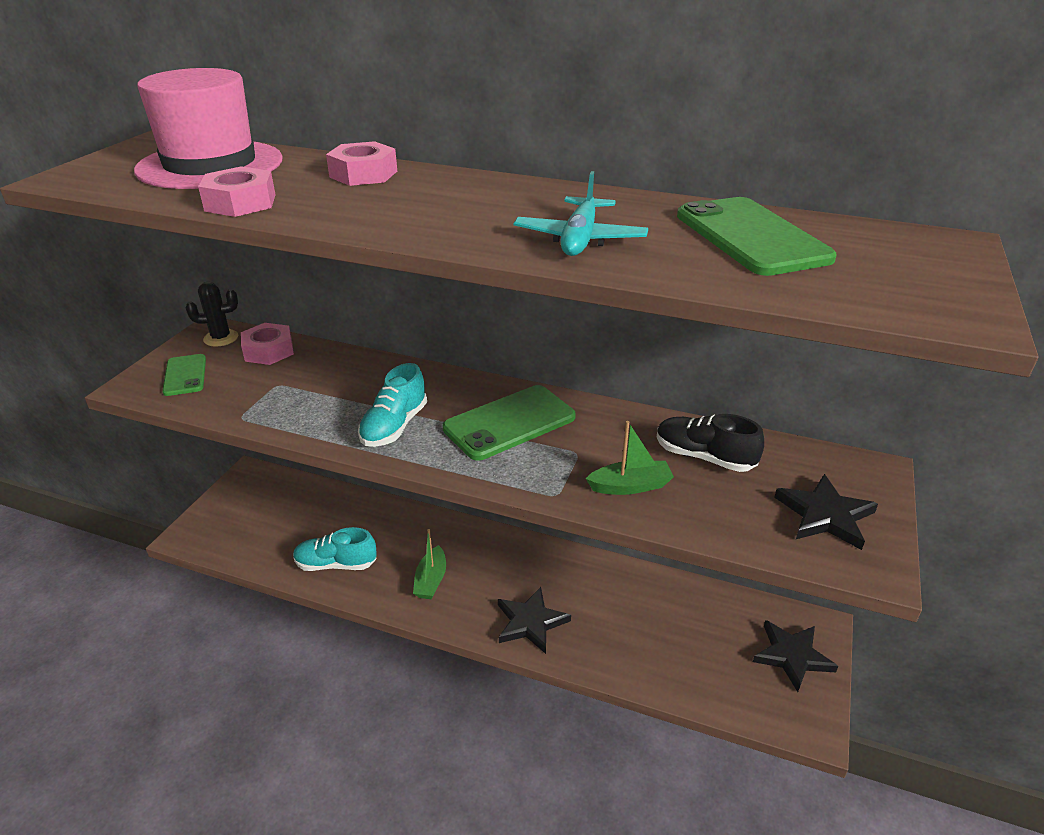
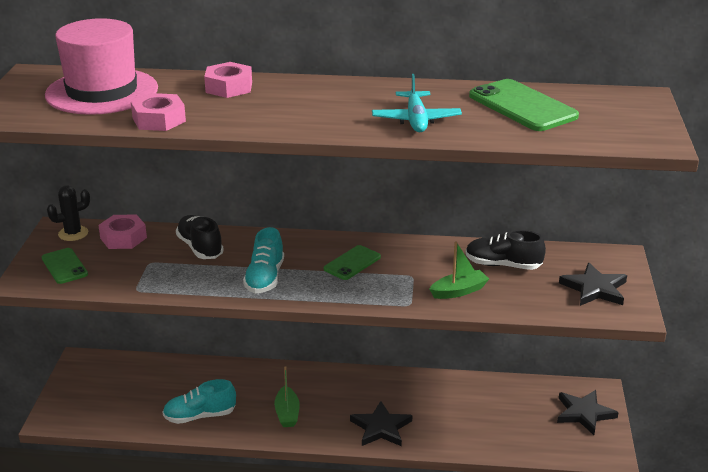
camera: 15 degrees left, 5 degrees down
(343, 375) = (200, 248): none -> black shoe
(509, 423) = (352, 263): green phone -> green phone, size x0.59

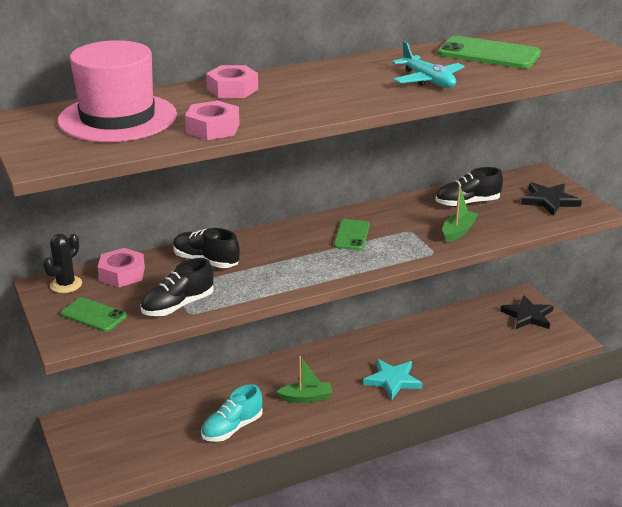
camera: 30 degrees left, 0 degrees up
(134, 280) = (178, 305): none -> black shoe
(265, 278) = (294, 268): turquoise shoe -> none
(287, 413) = (306, 398): green boat -> green boat turned 60 degrees counterclockwise
(381, 428) = (393, 380): black star -> turquoise star

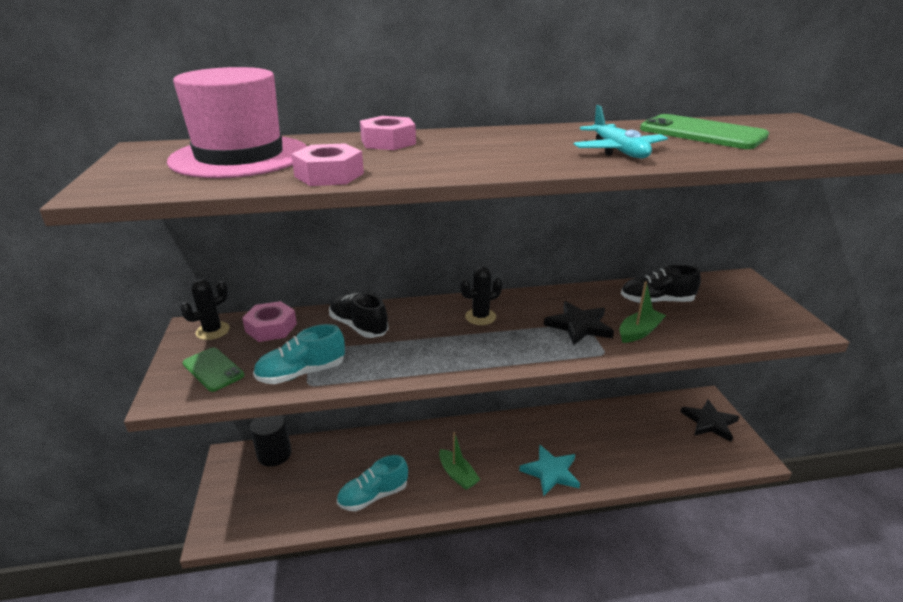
camera: 15 degrees right, 0 degrees up
(113, 412) = (274, 454): none -> black cylinder
(178, 305) = (301, 373): black shoe -> turquoise shoe
(306, 398) = (457, 475): green boat -> green boat turned 45 degrees clockwise
(315, 238) = (480, 317): none -> black cactus
(352, 235) = (520, 319): green phone -> none
(549, 201) = (752, 311): black star -> black star (579, 325)

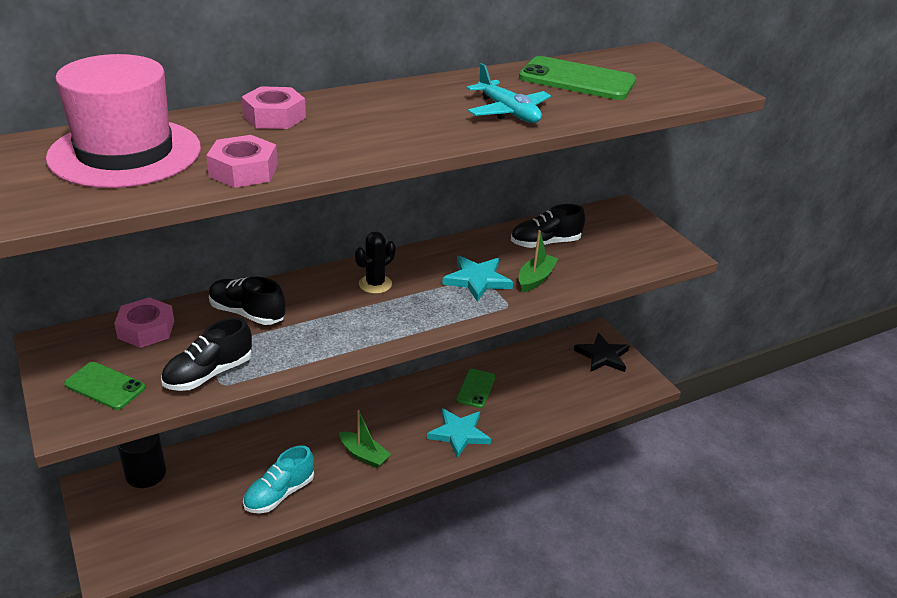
camera: 20 degrees left, 5 degrees up
(212, 331) = (77, 343): black cactus -> none
(301, 373) = (209, 373): turquoise shoe -> black shoe
(577, 432) = (476, 388): none -> green phone
(579, 325) = (477, 280): black star -> turquoise star

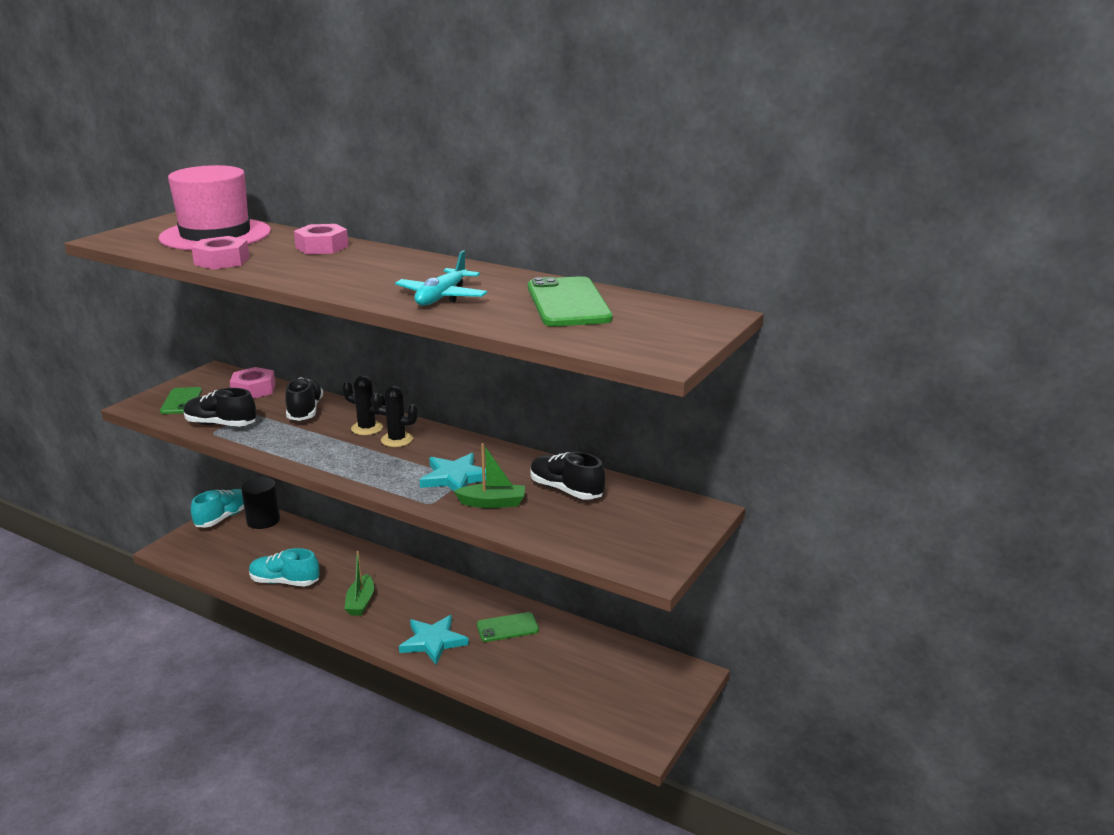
camera: 60 degrees right, 10 degrees down
(101, 502) = (223, 517): none -> turquoise shoe
(332, 291) = (367, 428): none -> black cactus
(602, 356) = (654, 692): black star -> none

